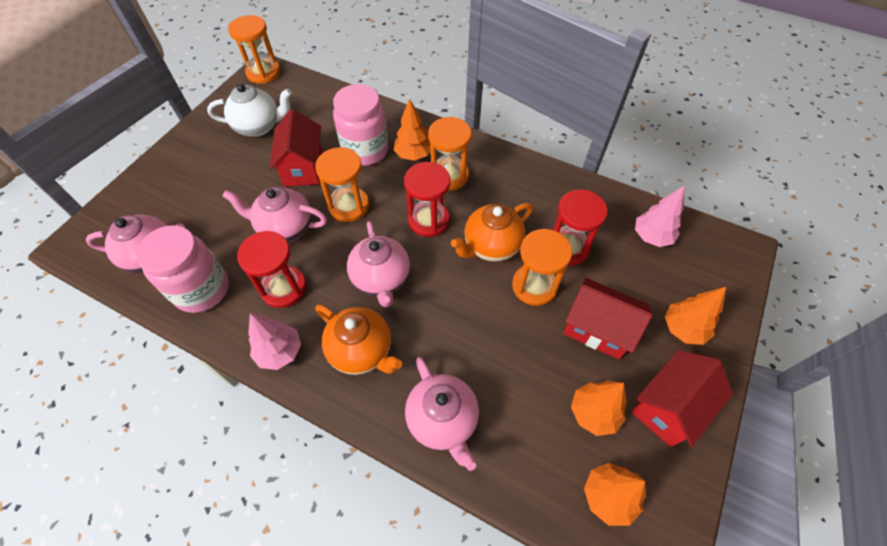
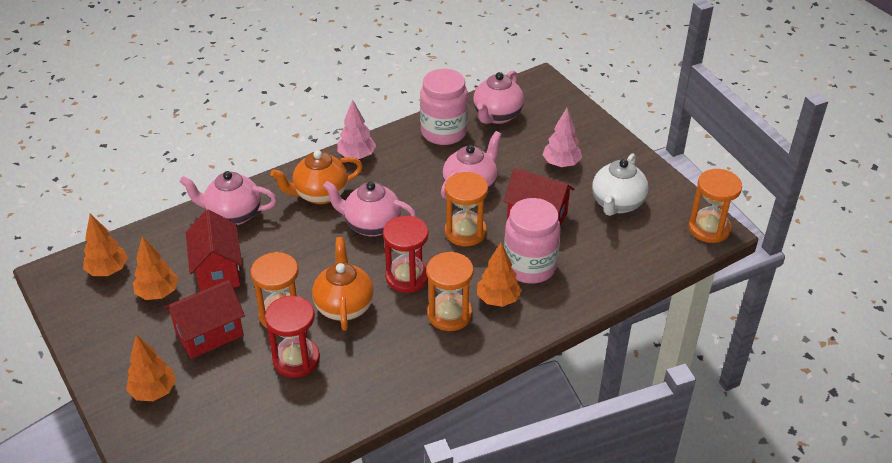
camera: 120 degrees right, 15 degrees down
(284, 288) = (410, 171): red hourglass -> none
(651, 236) = (249, 433): pink tree -> pink tree (561, 164)
(668, 407) = (117, 338): red house -> red house (218, 270)

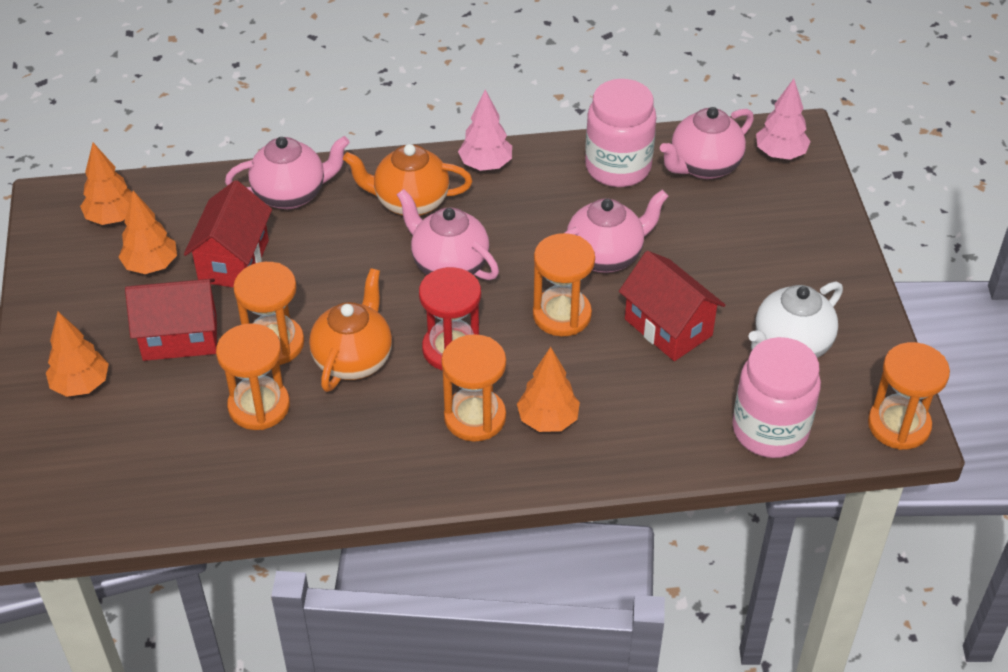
camera: 25 degrees right, 5 degrees up
(233, 215) = (291, 194): pink teapot -> pink teapot turned 135 degrees clockwise
(296, 359) = (259, 406): red hourglass -> orange hourglass
(529, 266) = (616, 391): pink jar -> pink jar (770, 430)
(561, 164) = (749, 263): pink tree -> pink tree (780, 154)

